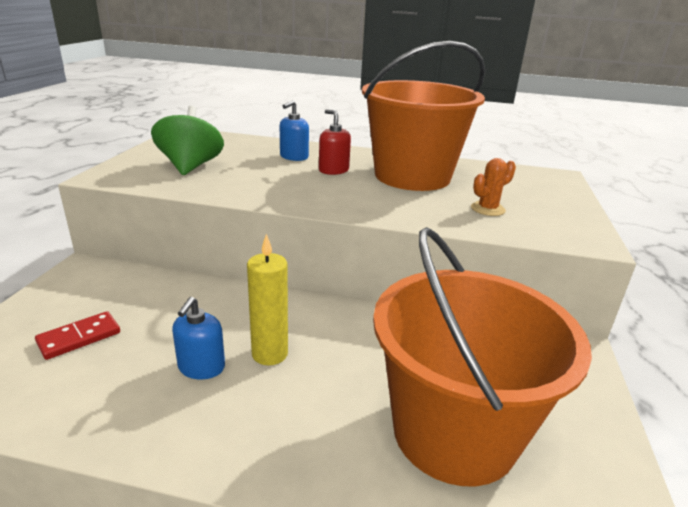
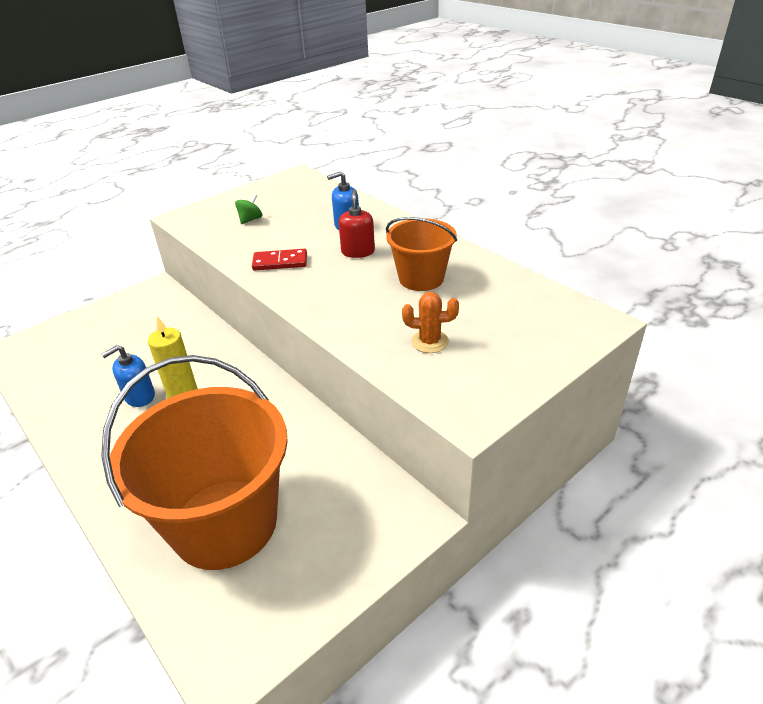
camera: 40 degrees right, 10 degrees up
(79, 338) = (103, 345): red domino -> red domino (280, 262)
(190, 167) = (250, 220): green spinning top -> green spinning top, size x0.46
(412, 176) = (421, 278): orange bucket -> orange bucket, size x0.54

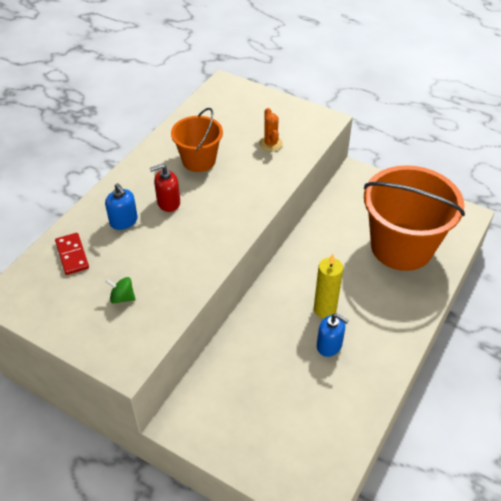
camera: 110 degrees left, 10 degrees up
(280, 262) = (198, 246): red domino -> red domino (72, 255)

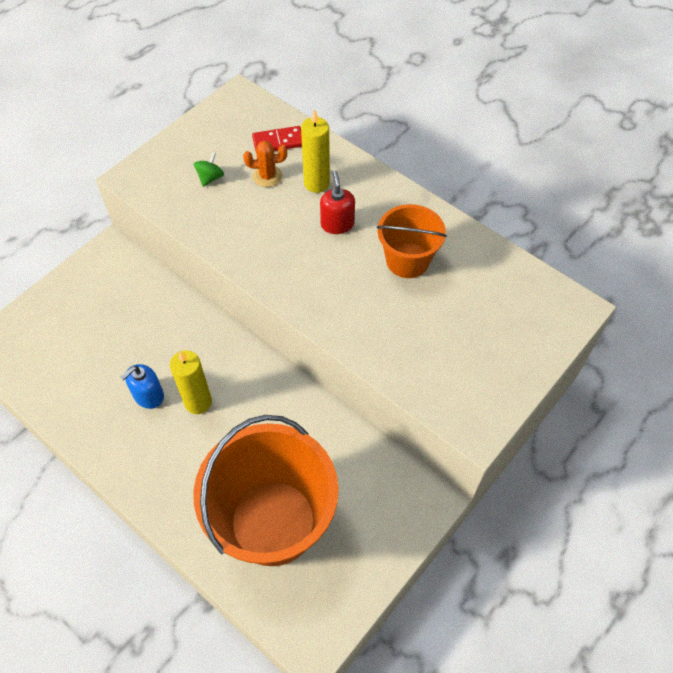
camera: 100 degrees right, 10 degrees up
(124, 221) = (316, 183): blue soap dispenser -> yellow candle
(270, 144) = (430, 345): orange cactus -> orange cactus (267, 176)

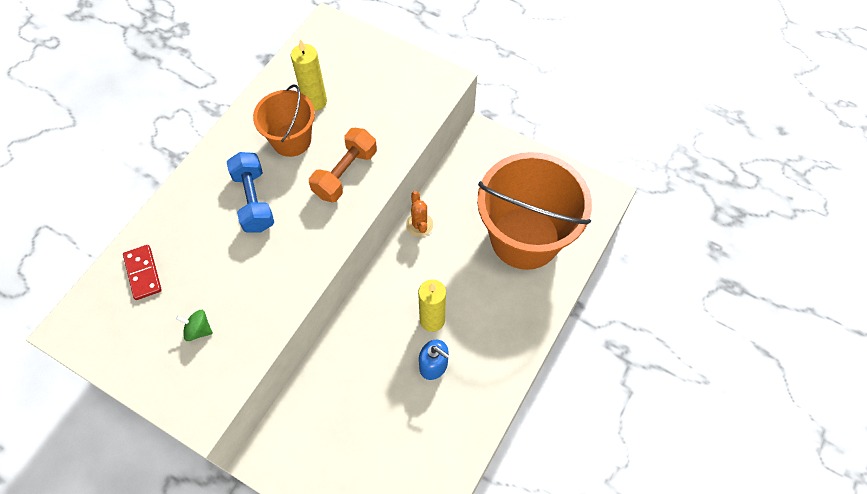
camera: 100 degrees left, 5 degrees up
(267, 176) = (194, 274): orange cactus -> orange cactus (419, 224)
(316, 183) = (202, 226): yellow candle -> yellow candle (315, 101)
(337, 224) = (254, 200): red soap dispenser -> blue dumbbell
(354, 305) = (345, 173): none -> orange dumbbell

